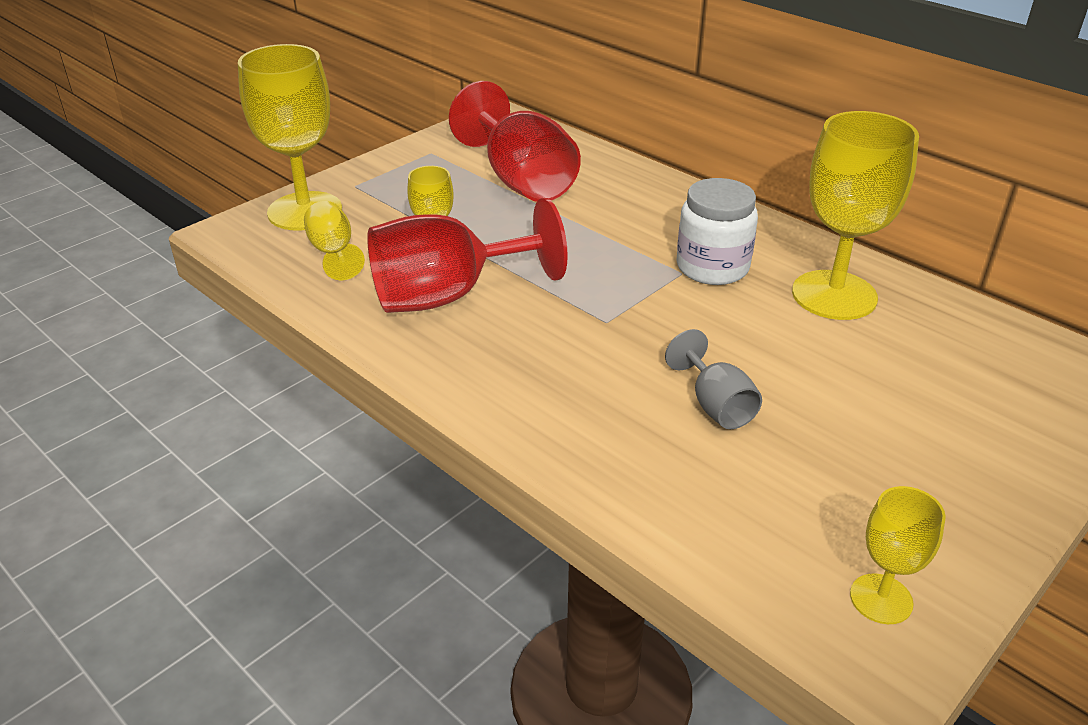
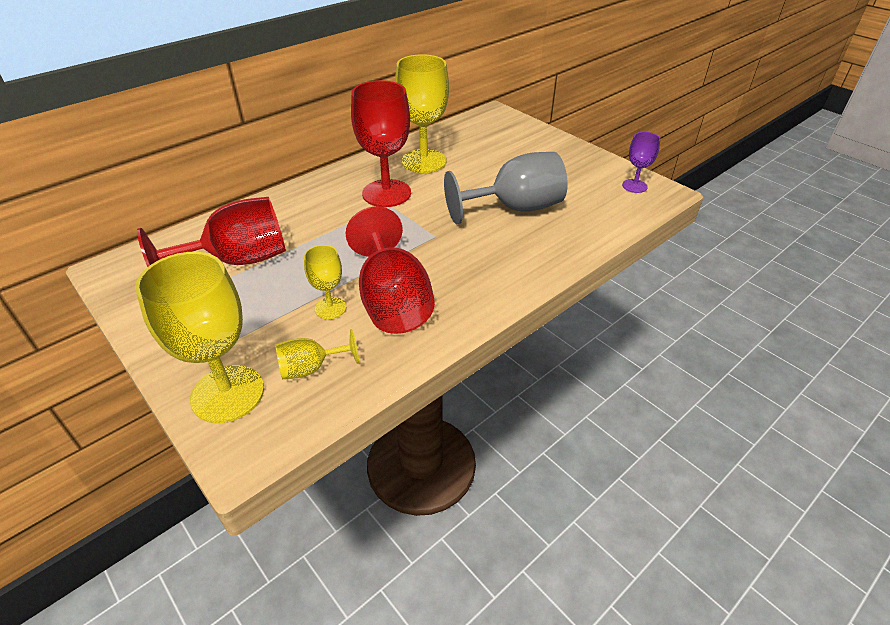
camera: 85 degrees left, 5 degrees up
(712, 267) = (386, 193): white jar -> red goblet
(716, 405) = (515, 208): grey goblet -> grey goblet, size x1.95
(881, 599) = (634, 186): yellow goblet -> purple goblet

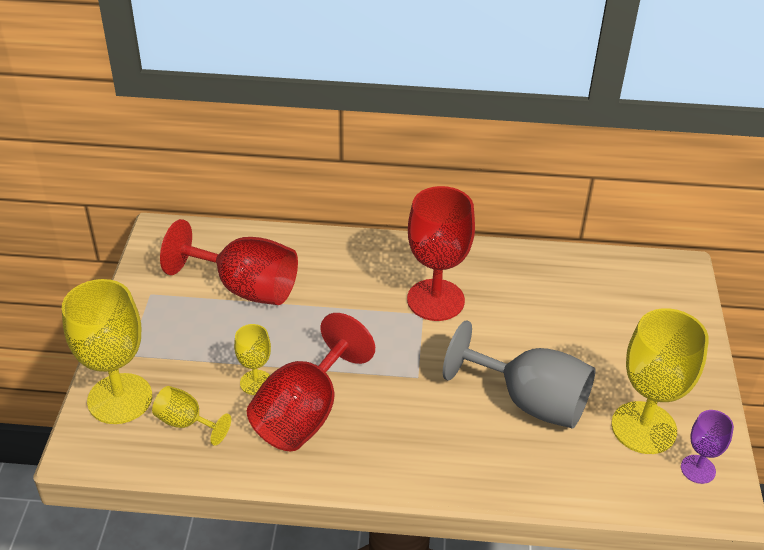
camera: 45 degrees right, 0 degrees up
(424, 161) = (517, 285): yellow goblet -> yellow goblet (643, 428)

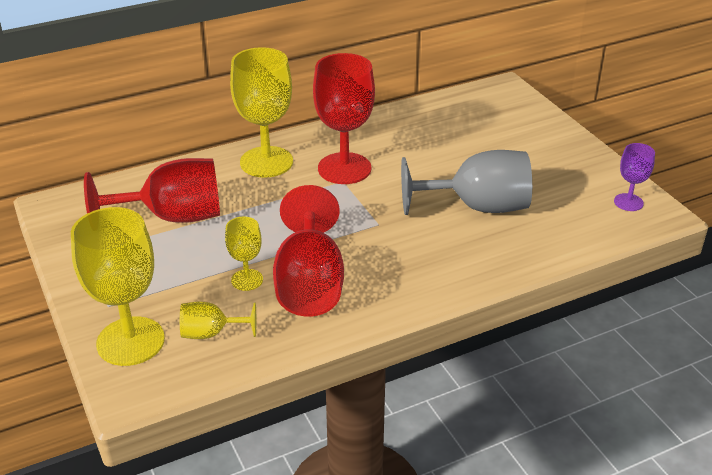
camera: 30 degrees left, 5 degrees down
(643, 428) = (570, 192): yellow goblet -> yellow goblet (266, 162)

